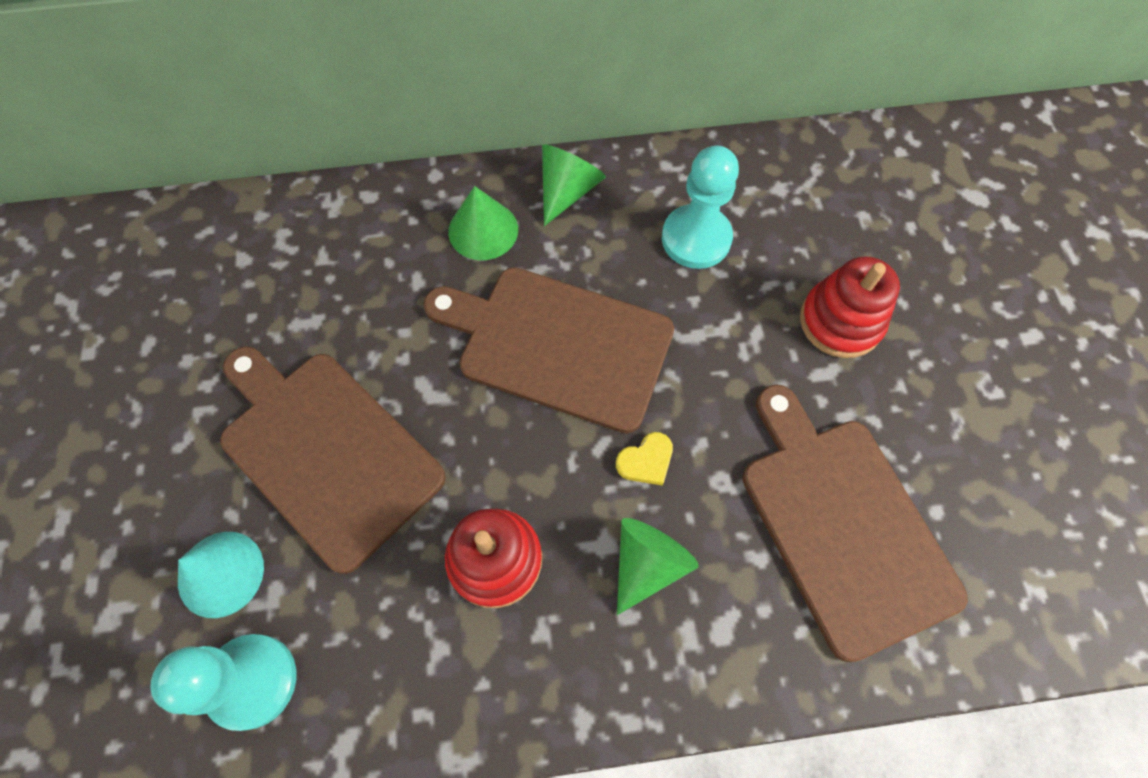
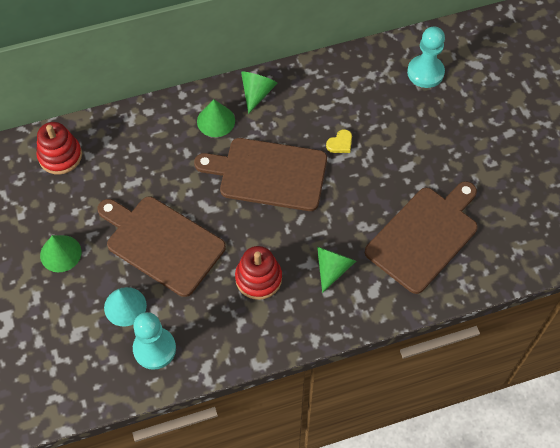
camera: 10 degrees left, 5 degrees down
(134, 440) = (60, 253): none -> green cone
(646, 461) = (324, 222): yellow heart -> yellow heart (340, 143)
(696, 238) = (331, 108): turquoise pawn -> turquoise pawn (425, 72)
(840, 321) = (412, 140): red stacking toy -> red stacking toy (60, 156)
(843, 525) = (424, 236): brown cutting board -> brown cutting board turned 75 degrees clockwise

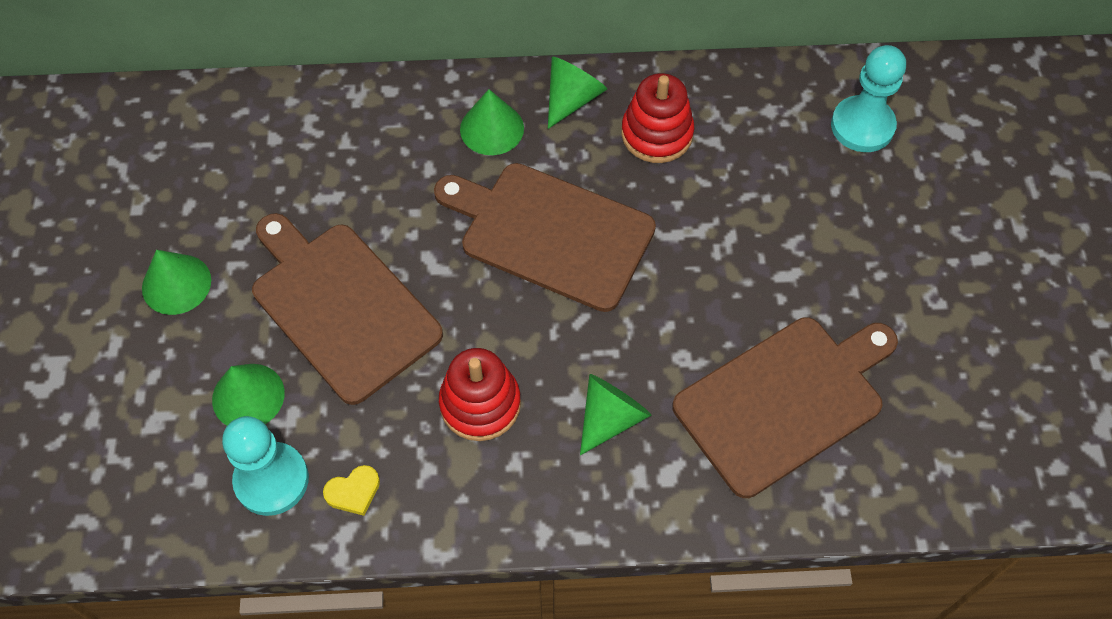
camera: 15 degrees right, 0 degrees up
(60, 156) = (229, 129): red stacking toy -> red stacking toy (656, 134)
(125, 306) = (248, 396): turquoise cone -> green cone
(340, 143) = (685, 211): yellow heart -> yellow heart (353, 492)

